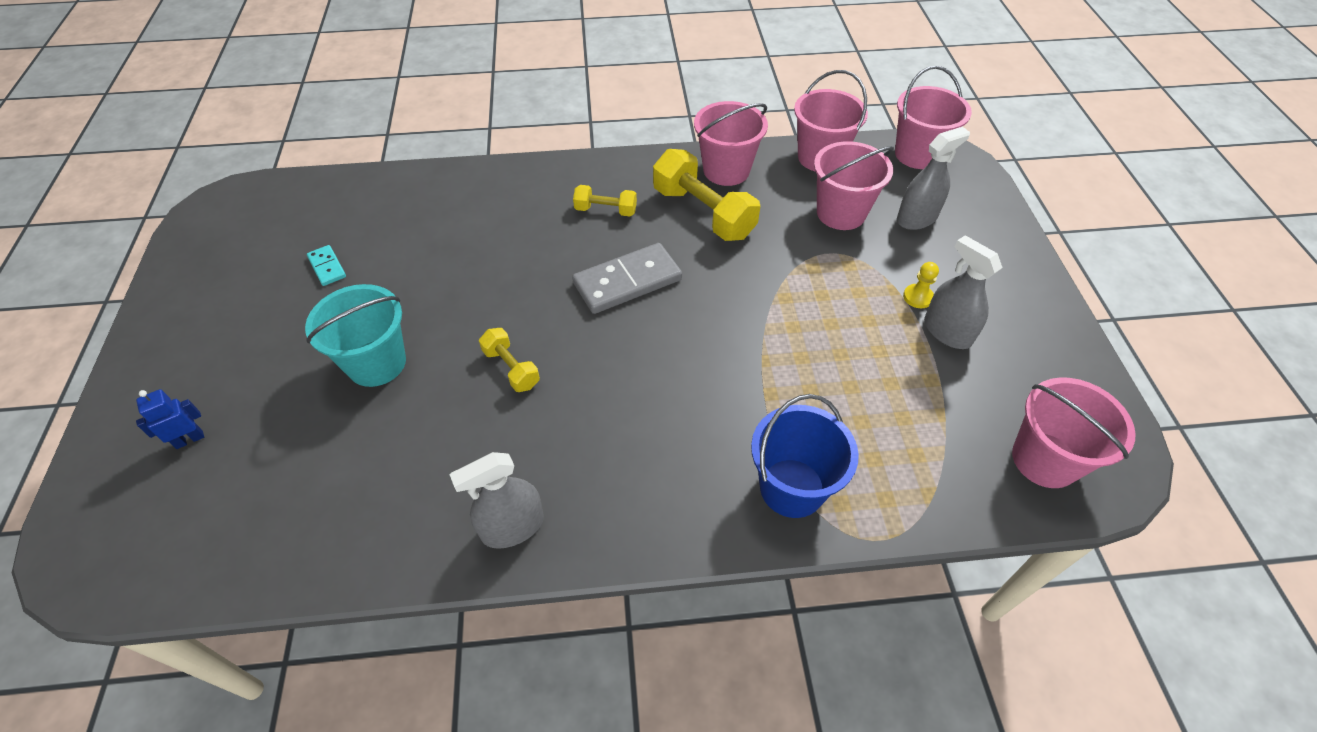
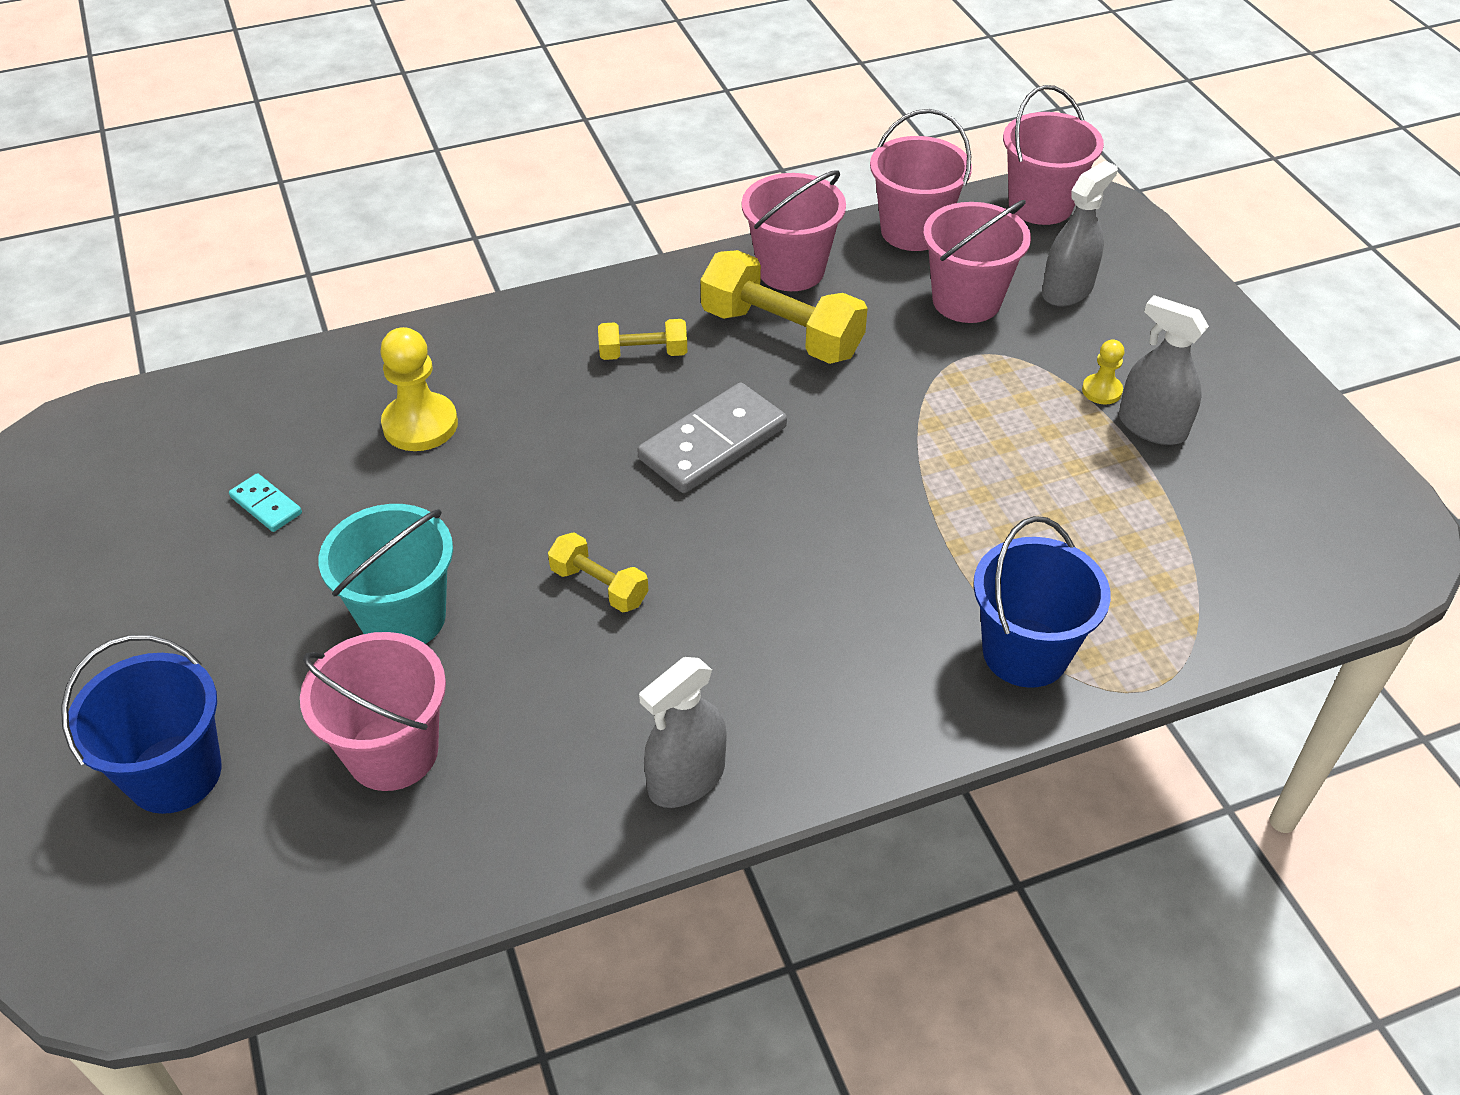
camera: 15 degrees left, 5 degrees down
(189, 439) = (174, 773): blue robot -> blue bucket
(444, 232) = (420, 425): none -> yellow pawn
(1044, 460) = (1314, 554): pink bucket -> pink bucket (392, 752)

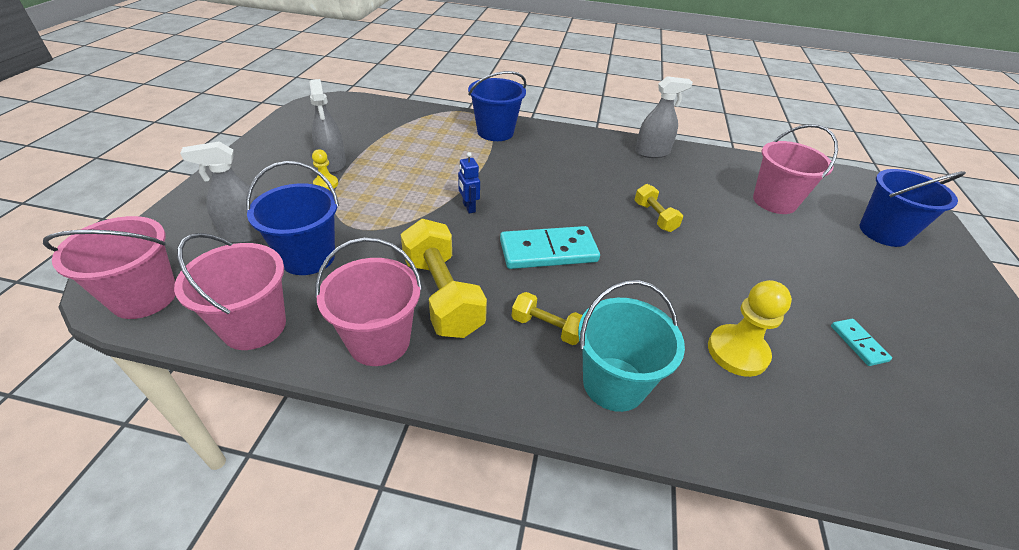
camera: 150 degrees left, 5 degrees down
(403, 618) = (764, 245): turquoise bucket -> turquoise bucket (614, 383)
(712, 443) = (548, 251): grey domino -> turquoise domino
(878, 455) = (468, 207): none -> blue robot
(966, 301) = (308, 257): pink bucket -> blue bucket

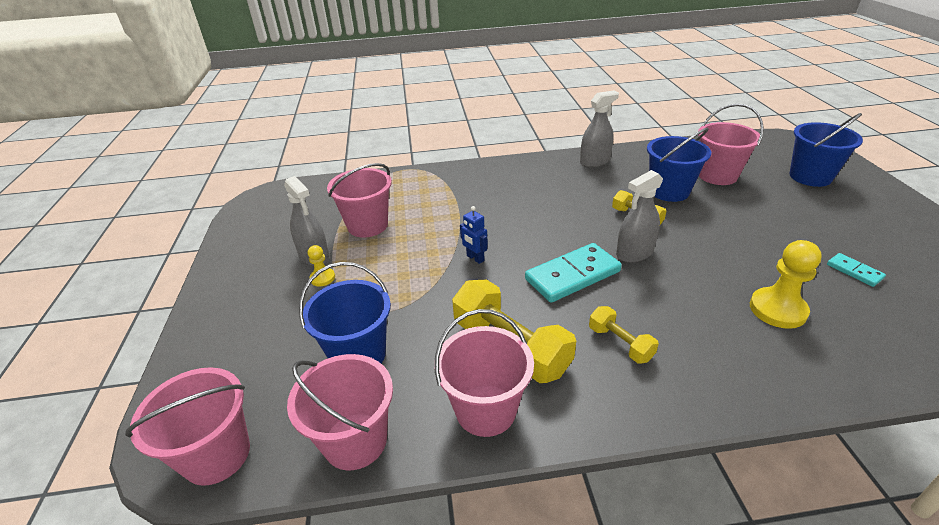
camera: 15 degrees left, 5 degrees down
(247, 234) = (278, 353): grey spray bottle -> grey spray bottle (634, 253)
(396, 151) = (367, 225): none -> pink bucket
(495, 132) = (448, 181): blue bucket -> blue bucket (669, 191)
(547, 328) = (620, 343): yellow dumbbell -> yellow dumbbell turned 45 degrees clockwise
(614, 383) = (706, 371): turquoise bucket -> none

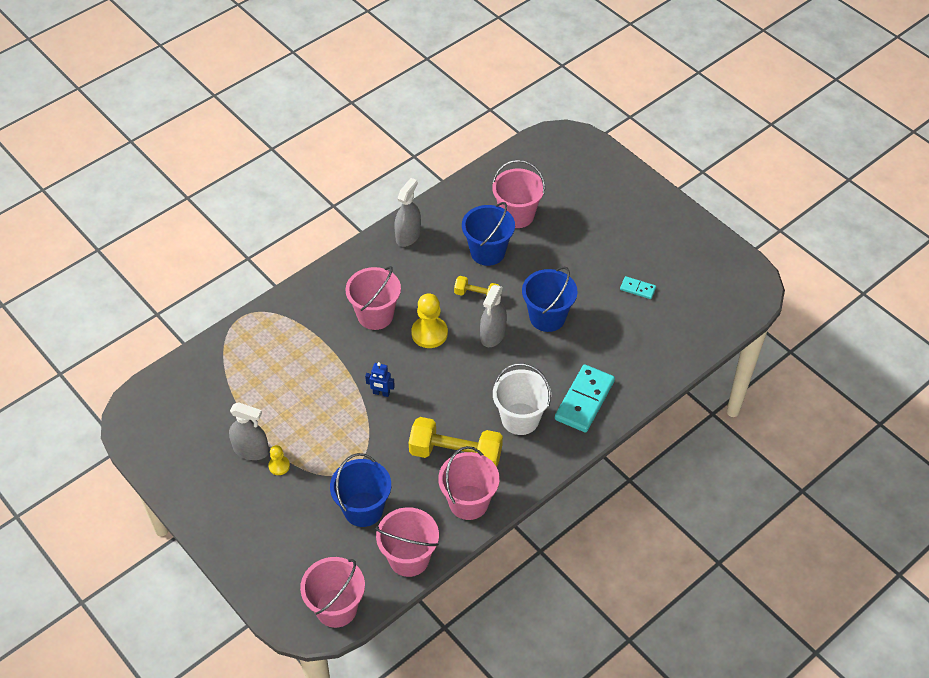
camera: 35 degrees left, 15 degrees up
(367, 225) = (266, 400): pink bucket -> pink bucket (375, 315)
(572, 275) = (461, 377): turquoise domino -> turquoise domino (584, 400)
(620, 343) = (520, 419): yellow dumbbell -> white bucket
(777, 309) = (601, 346): yellow pawn -> yellow pawn (429, 333)
(810, 177) = (586, 188): blue bucket -> blue bucket (547, 317)

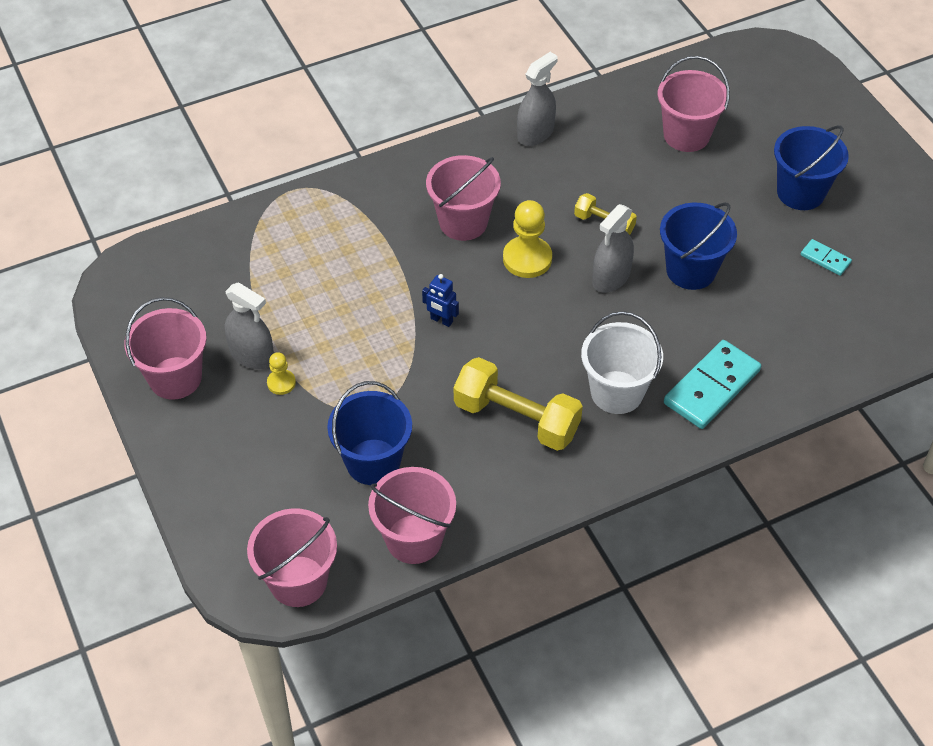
camera: 15 degrees right, 0 degrees up
(468, 502) = (515, 485): pink bucket -> pink bucket (175, 378)
(487, 252) = (634, 173): blue bucket -> blue bucket (800, 192)

